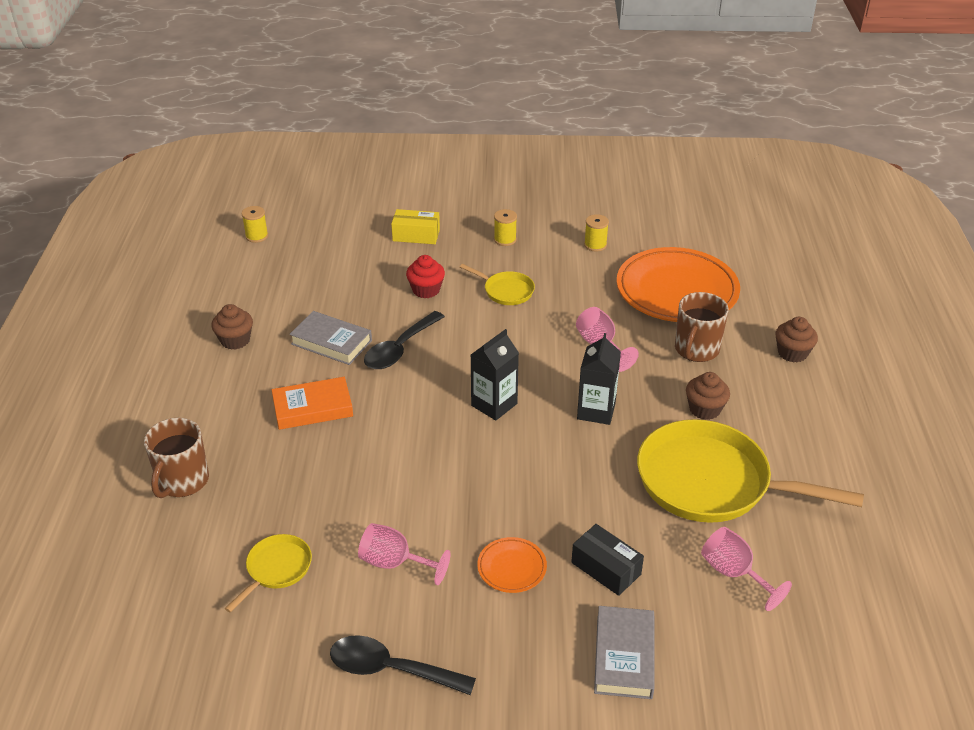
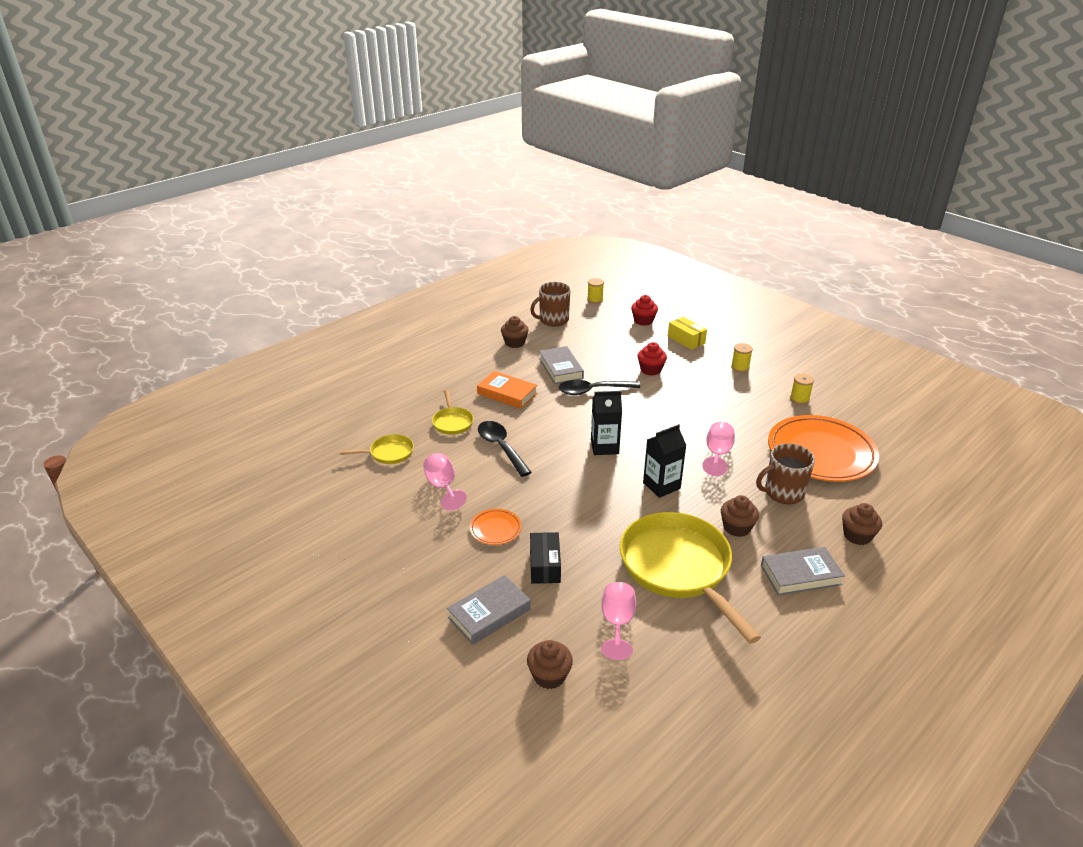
camera: 45 degrees right, 5 degrees down
(182, 481) = (404, 391): brown mug -> brown mug (553, 320)
(344, 235) = (643, 321): none -> red cupcake
(391, 669) = (373, 531): black spoon -> black spoon (501, 447)
(506, 291) = (699, 394): yellow pan -> yellow pan (452, 422)
(748, 668) = (549, 676): none -> brown cupcake
(799, 419) = (800, 575): none -> grey book

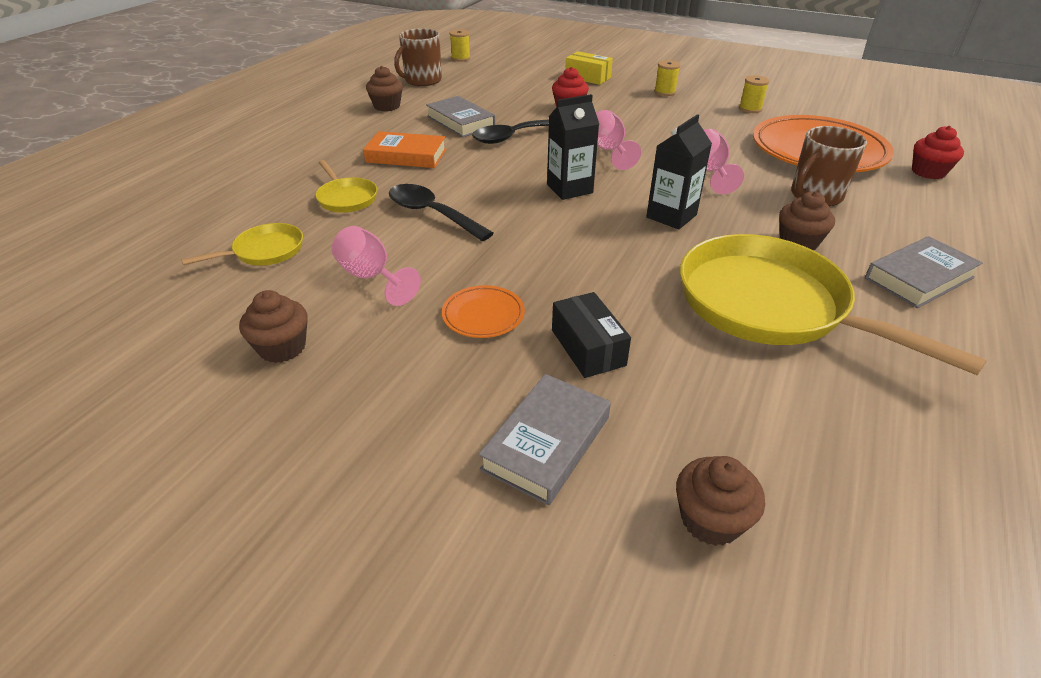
camera: 20 degrees left, 5 degrees up
(617, 623) = (750, 402): pink goblet -> pink goblet (609, 151)
(643, 321) = (528, 68): red cupcake -> red cupcake (928, 172)
(857, 535) = (935, 222): brown cupcake -> brown cupcake (282, 348)

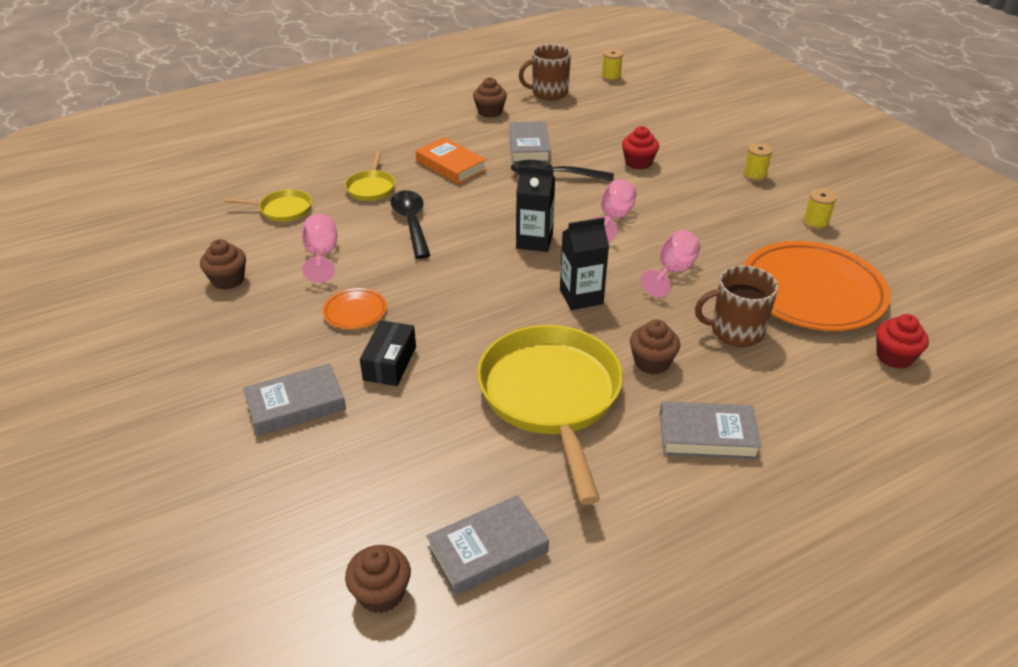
camera: 35 degrees right, 0 degrees up
(587, 77) = (701, 135): yellow box -> none
(710, 520) = (325, 490): brown cupcake -> brown cupcake (381, 593)
(936, 477) = (488, 550): none -> grey book

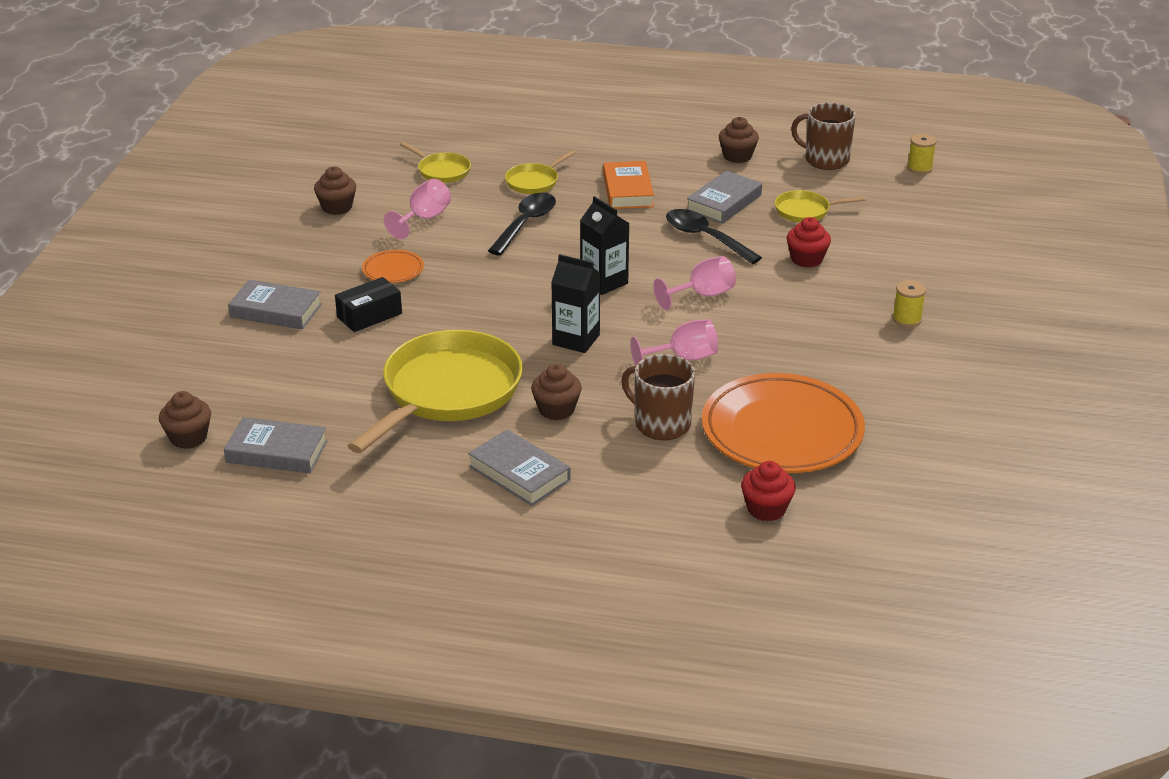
camera: 40 degrees right, 5 degrees down
(588, 131) = (806, 211): none -> yellow pan
(815, 223) = (891, 384): yellow spool -> none

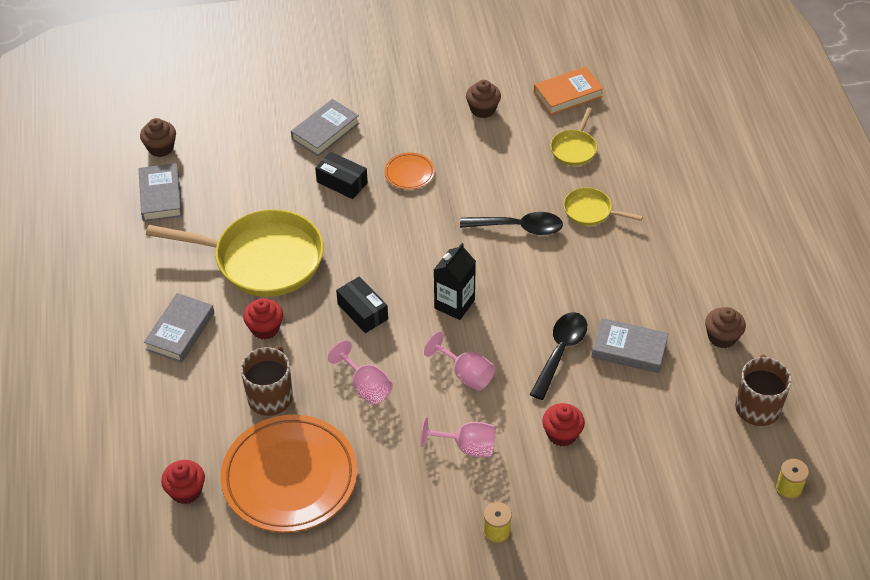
camera: 70 degrees right, 15 degrees up
(276, 311) = (325, 131): grey book -> grey book turned 45 degrees clockwise
(424, 219) = (493, 164): pink goblet -> pink goblet (467, 447)
(556, 409) = (265, 328): brown cupcake -> red cupcake
(576, 340) = (362, 311): black carton -> black box
(627, 190) = (611, 276): orange book -> orange book (568, 94)
(806, 211) = (648, 414): yellow pan -> none

